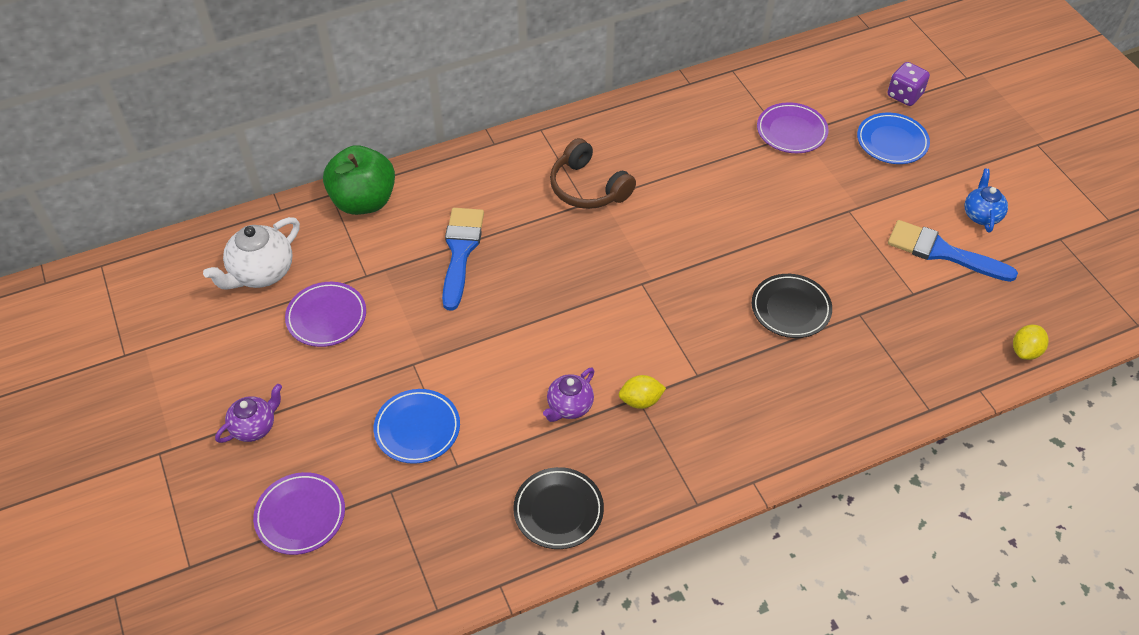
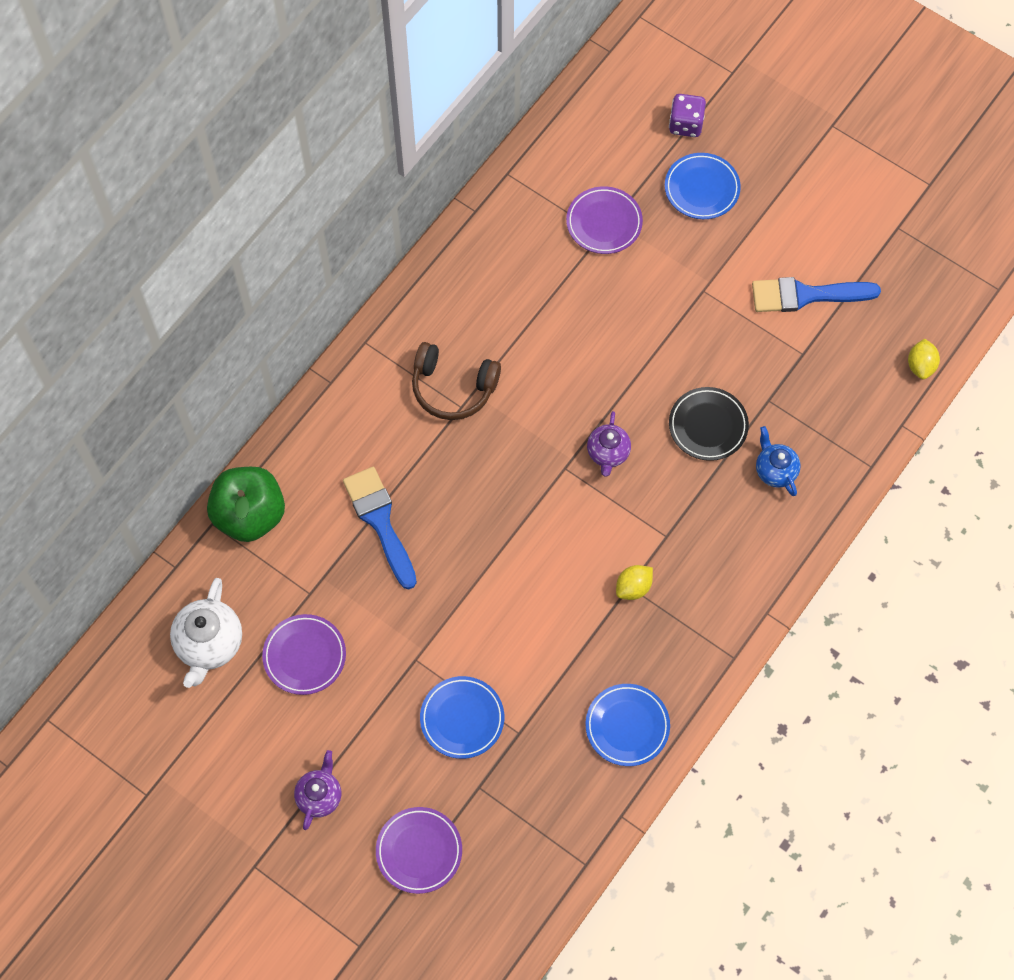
camera: 30 degrees left, 15 degrees up
(558, 510) = (627, 726): black plate -> blue plate
(569, 407) = (577, 626): purple teapot -> purple teapot (608, 453)
(981, 215) = (820, 235): blue teapot -> blue teapot (775, 470)

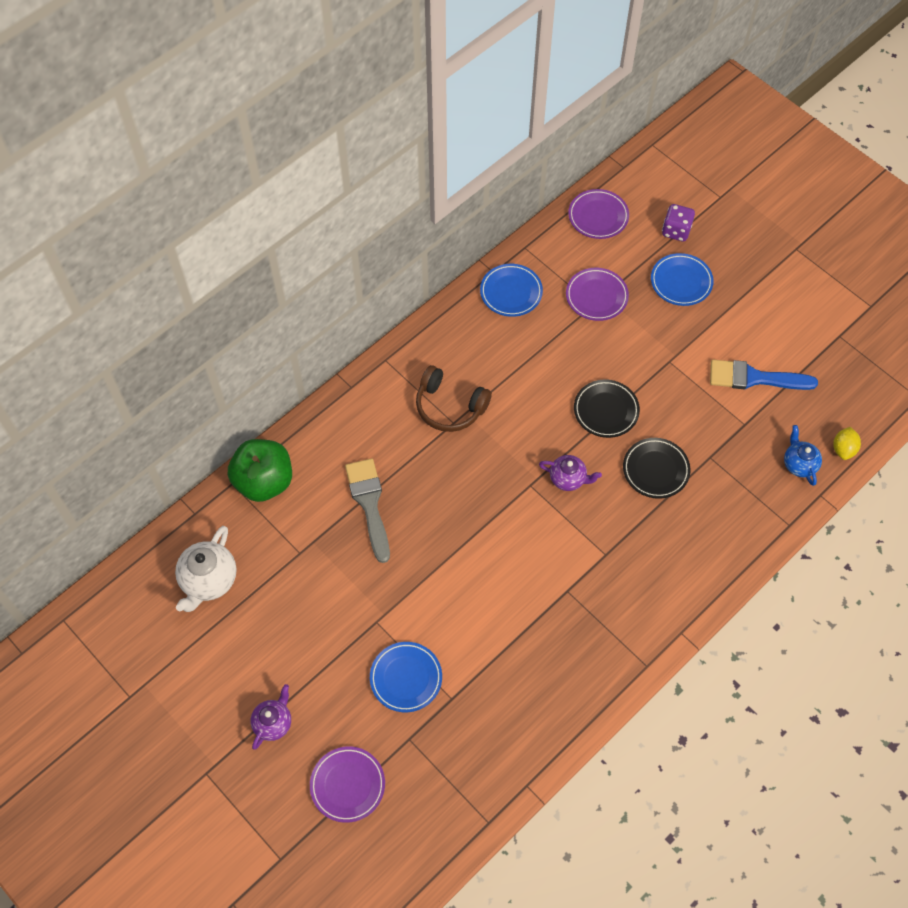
camera: 10 degrees right, 5 degrees down
(304, 656) = (285, 603): purple plate -> purple plate (598, 216)
(380, 521) = (369, 504): blue brush -> grey brush
(608, 453) = (568, 479): purple teapot -> purple teapot turned 90 degrees counterclockwise
(627, 726) = (545, 708): blue plate -> blue plate (511, 292)
(633, 587) = (570, 592): yellow lemon -> none
(638, 363) = (606, 410): none -> black plate
(775, 470) = (706, 515): blue teapot -> blue teapot (799, 464)

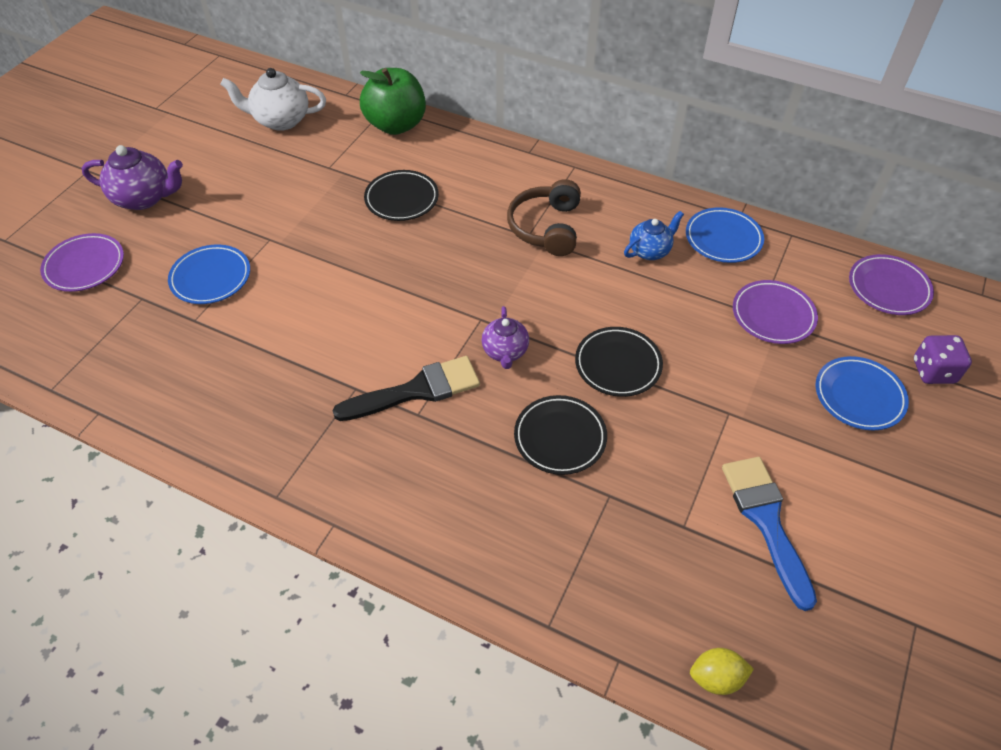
camera: 70 degrees right, 10 degrees down
(273, 723) = (144, 198): purple teapot -> purple teapot, size x1.55
(369, 504) = (402, 199): grey brush -> black plate
(583, 549) = (416, 390): none -> black brush
(799, 464) = (656, 616): blue teapot -> blue teapot (650, 251)

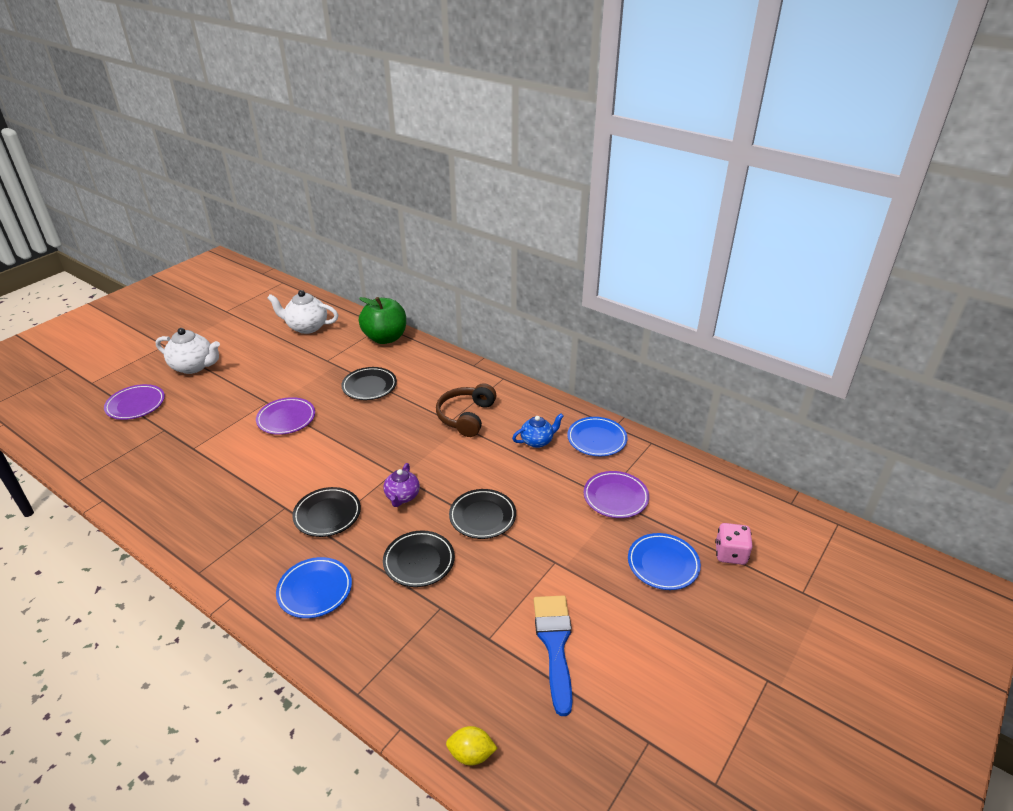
camera: 10 degrees right, 15 degrees down
(144, 198) = (194, 366): purple teapot -> white teapot
(211, 278) = (216, 422): blue plate -> blue plate (315, 590)
(416, 390) = (327, 514): black brush -> black plate
(888, 288) = (715, 489): purple plate -> purple plate (286, 419)
(933, 371) = (730, 554): purple dice -> pink dice

